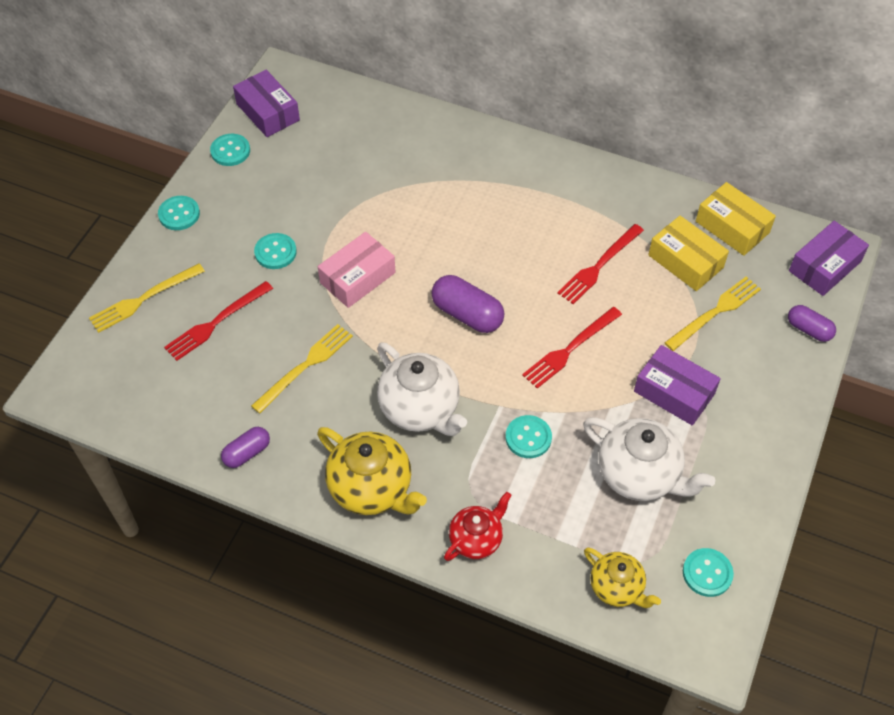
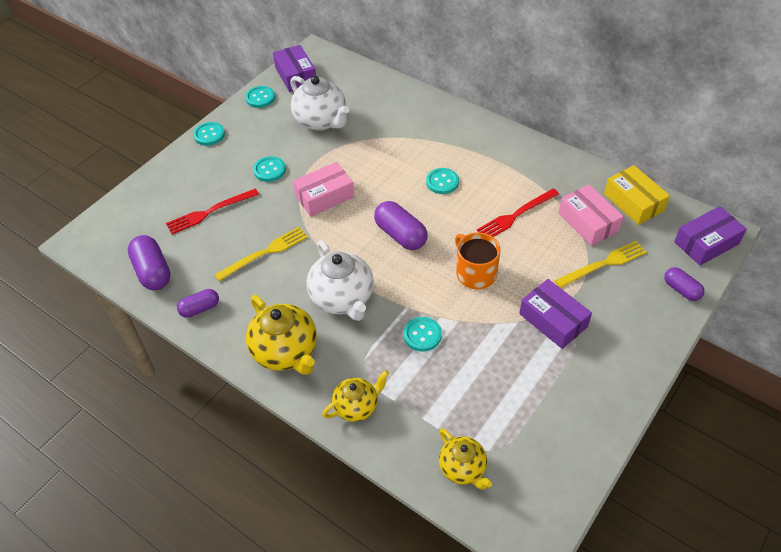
camera: 15 degrees right, 5 degrees down
(144, 299) = (163, 188): yellow fork -> none
(169, 415) = (153, 271): none -> purple capsule
(476, 539) = (357, 406): red teapot -> yellow teapot
(570, 349) = (475, 273): red fork -> orange mug
(639, 475) = (506, 380): white teapot -> white teapot (321, 121)
(685, 261) = (588, 222): yellow box -> pink box
(707, 573) = (544, 472): turquoise button -> turquoise button (442, 182)

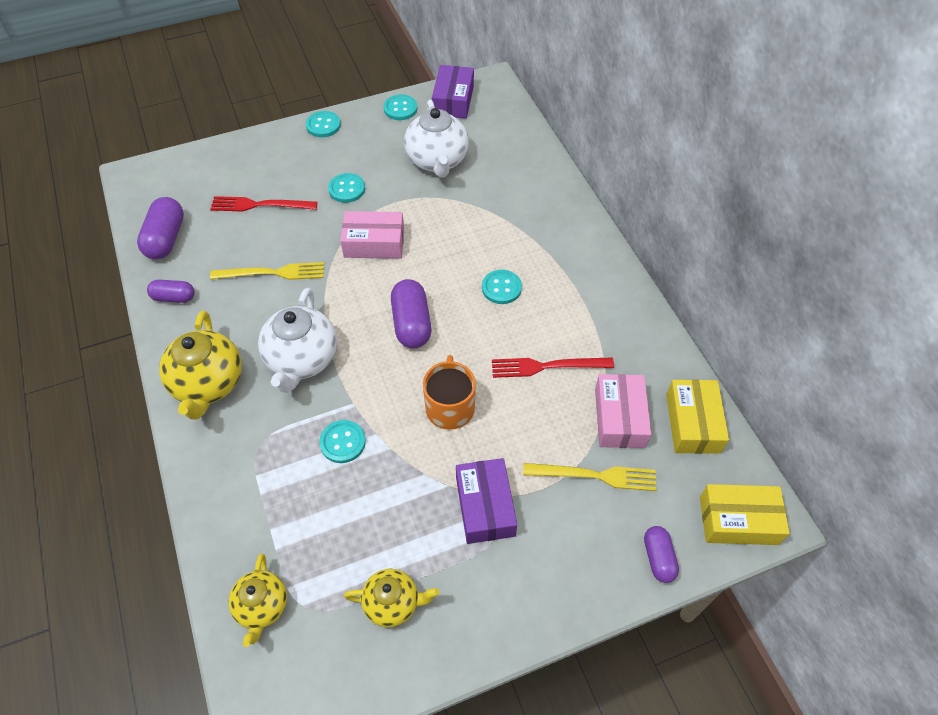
camera: 30 degrees right, 5 degrees up
(357, 406) = (223, 478): yellow teapot -> yellow teapot (393, 603)
(706, 243) = (738, 520): purple box -> yellow box

